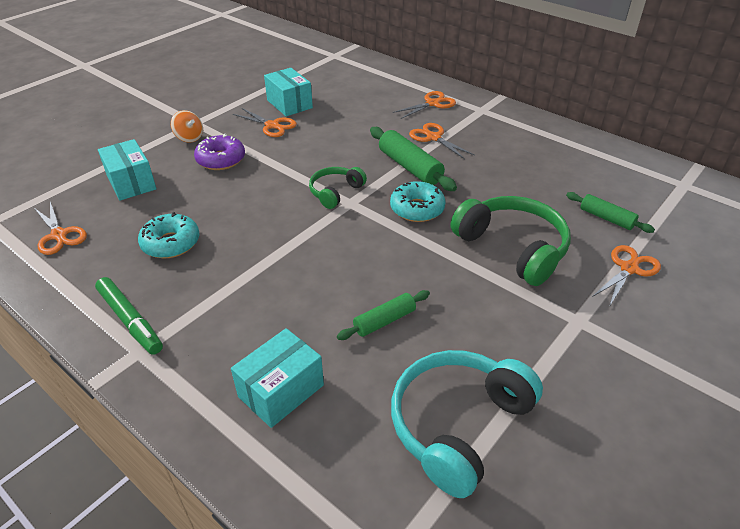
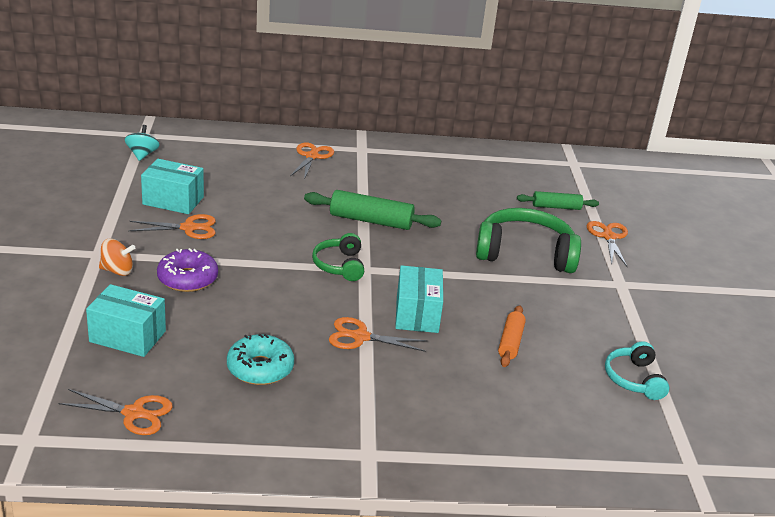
camera: 45 degrees left, 10 degrees down
(130, 320) = (325, 440): green marker -> none
(281, 390) = (508, 420): turquoise box -> turquoise box (417, 314)
(314, 68) = (142, 155): none -> turquoise spinning top
(384, 321) = (510, 342): green rolling pin -> orange rolling pin
(417, 209) = (423, 252): turquoise donut -> none
(433, 138) = (355, 188): orange scissors -> orange scissors (360, 337)
(458, 425) = (634, 379): turquoise headphones -> turquoise headphones, size x0.56

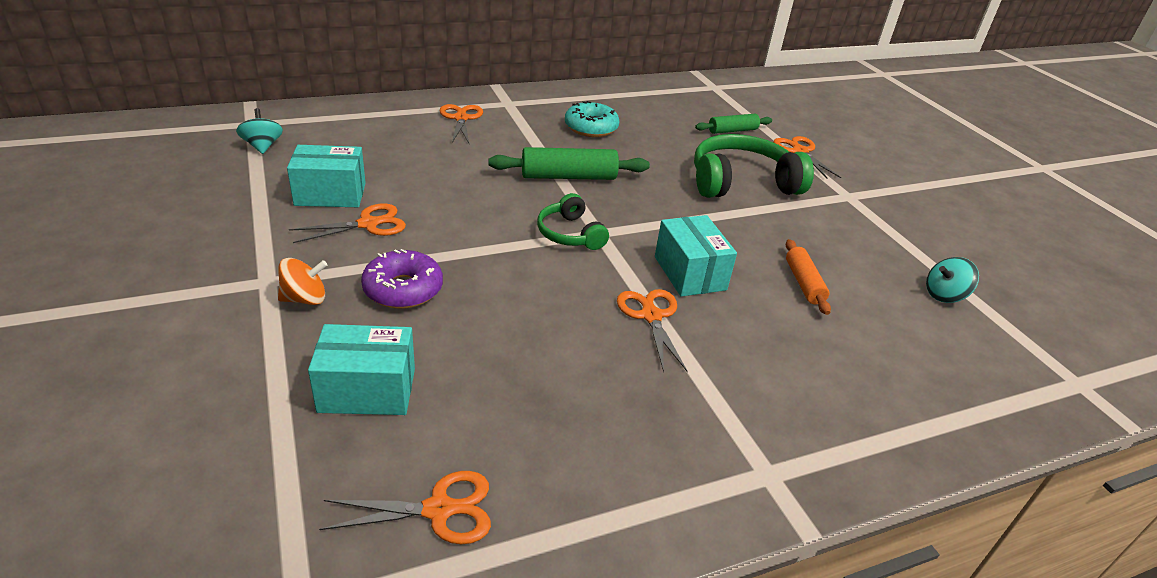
camera: 20 degrees left, 5 degrees up
(260, 368) = (564, 389): turquoise donut -> turquoise donut (591, 128)
(360, 337) = (651, 316): orange scissors -> orange scissors turned 90 degrees clockwise
(634, 379) = (944, 295): turquoise headphones -> turquoise spinning top

